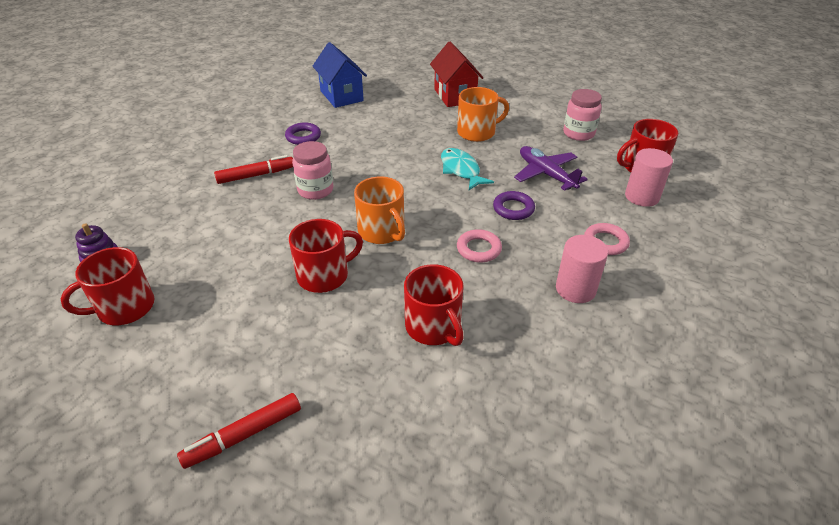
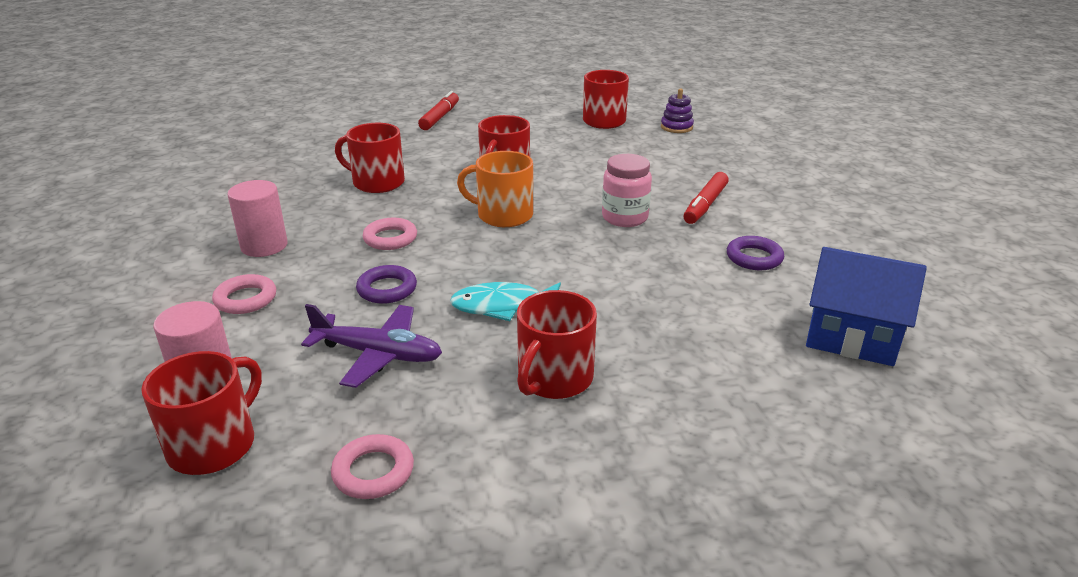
camera: 140 degrees right, 10 degrees down
(455, 96) = (698, 446): red house -> none
(461, 170) = (503, 306): turquoise fish -> turquoise fish turned 150 degrees clockwise
(477, 132) = (554, 378): orange mug -> red mug
(578, 133) = (373, 472): pink jar -> pink ring

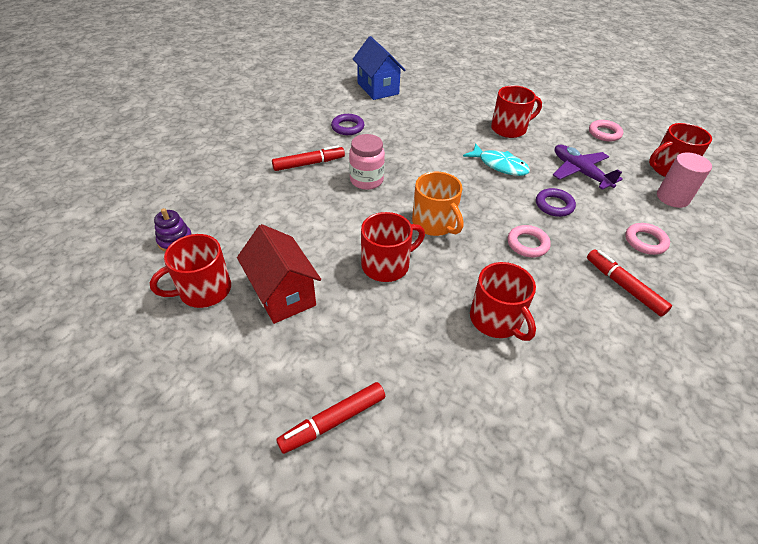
camera: 140 degrees left, 15 degrees up
(264, 246) = (624, 287): pink cylinder -> red marker
(552, 137) = (283, 294): none -> red house

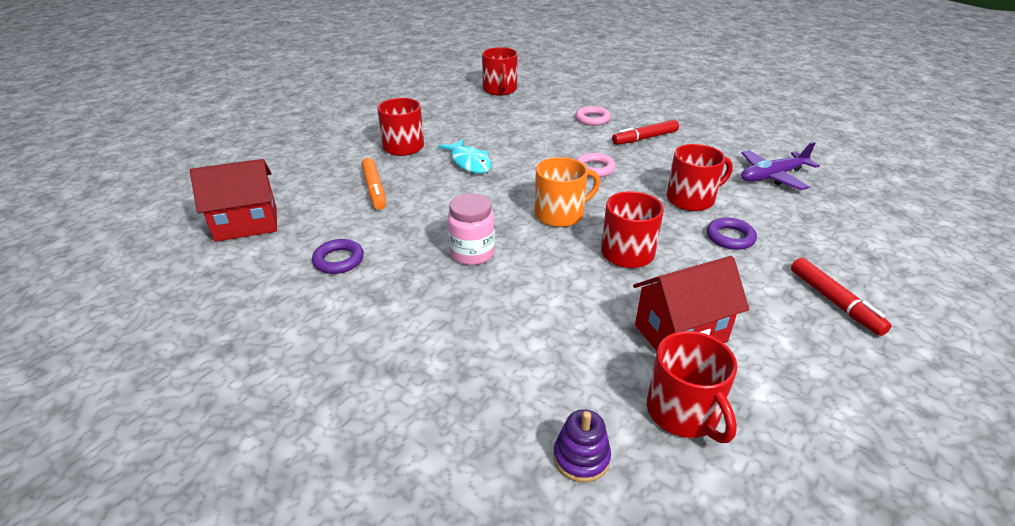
camera: 80 degrees left, 10 degrees down
(308, 164) = (417, 303): red marker -> none
(378, 88) = (246, 224): blue house -> red house
(437, 126) = (374, 189): none -> orange marker
(500, 165) = (469, 162): turquoise fish -> turquoise fish turned 105 degrees clockwise
(554, 205) = (540, 146): purple ring -> purple ring (730, 237)
(579, 172) = (493, 126): purple plane -> purple plane (772, 176)
(604, 133) = (435, 103): pink ring -> none
(672, 197) = (538, 97): pink cylinder -> none

